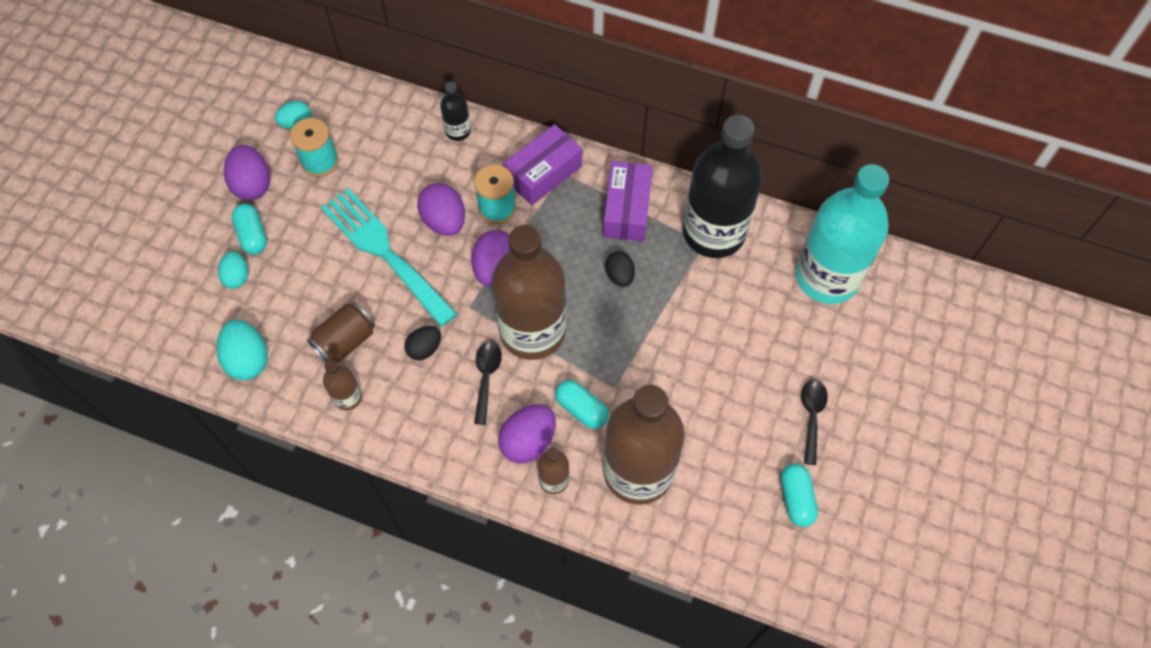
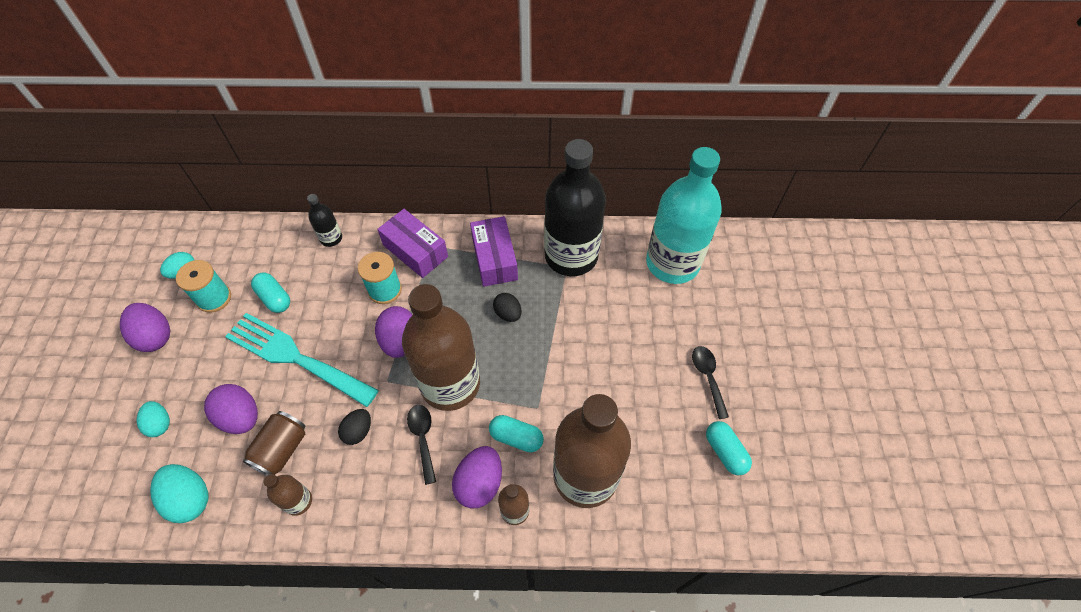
camera: 20 degrees left, 5 degrees down
(252, 235) = (166, 381): turquoise capsule -> turquoise capsule (274, 298)
(444, 221) = (342, 315): purple egg -> purple egg (241, 417)
(543, 173) = (415, 251): purple box -> purple box turned 75 degrees counterclockwise

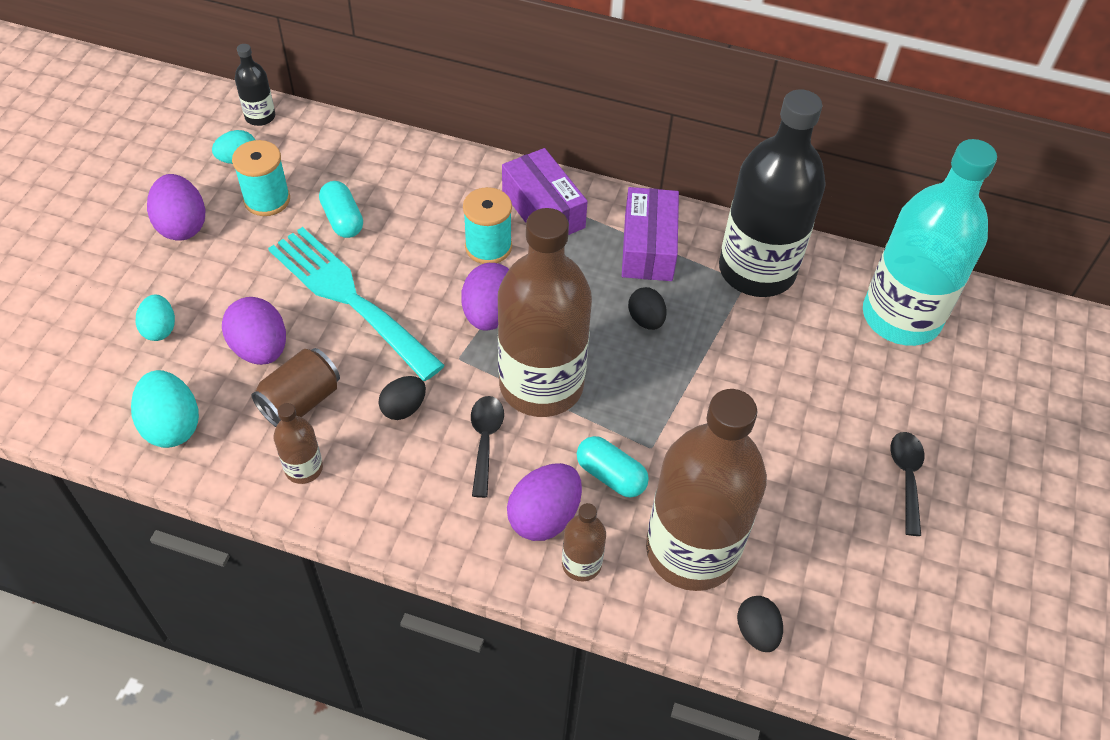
camera: 15 degrees right, 5 degrees down
(331, 238) = (436, 166): black bottle -> black bottle (260, 117)
(644, 522) = (756, 632): none -> black egg
(725, 452) = (901, 579): turquoise capsule -> none

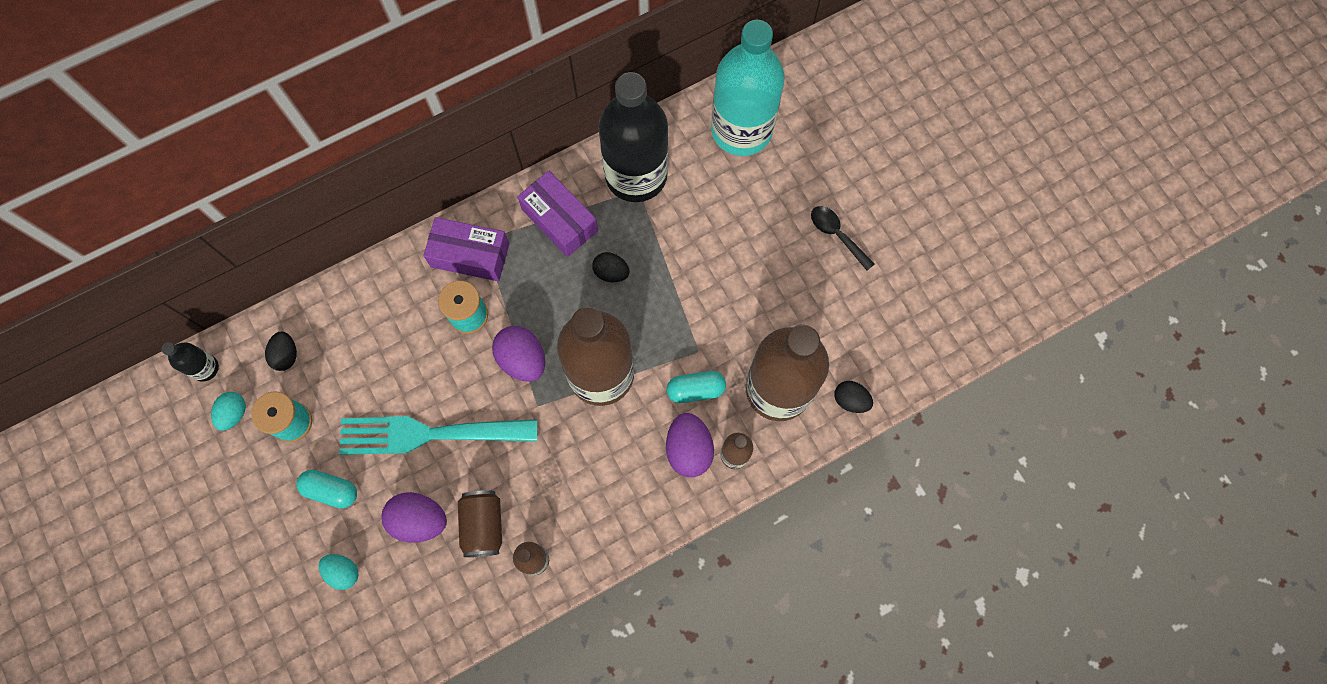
camera: 45 degrees left, 20 degrees up
(172, 425) = (430, 617): turquoise egg -> none
(182, 226) = (262, 495): purple egg -> none
(342, 220) = (358, 387): turquoise capsule -> turquoise capsule (331, 490)
(404, 408) = (544, 468): black egg -> black egg (286, 355)
(485, 441) = (610, 439): black spoon -> none

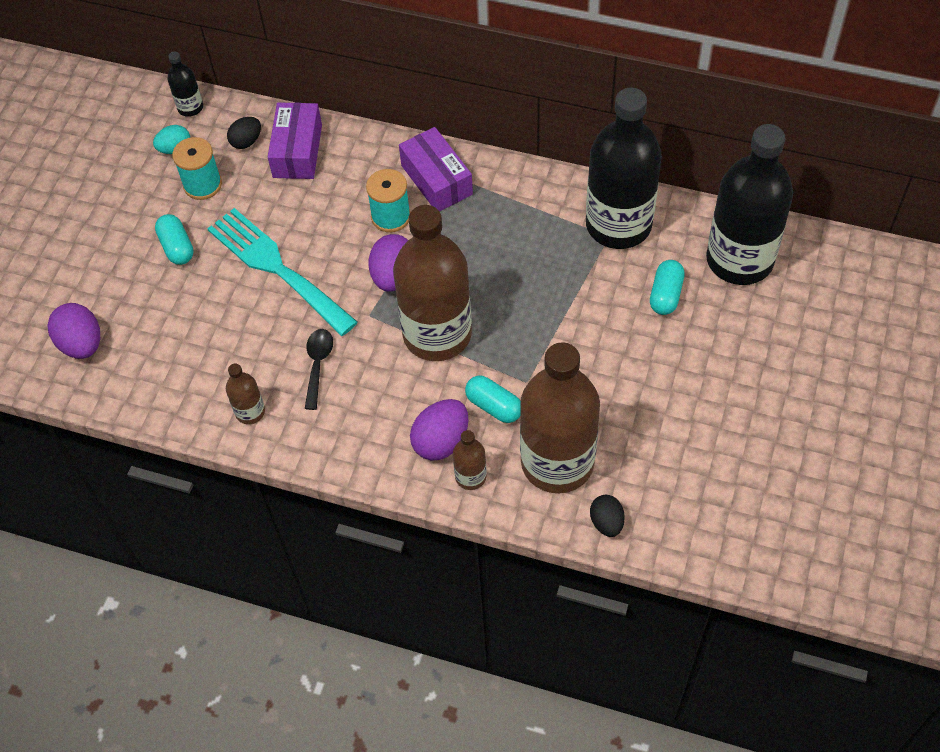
camera: 50 degrees right, 15 degrees down
(343, 572) = (125, 303): turquoise egg -> none
(419, 520) = (208, 316): purple egg -> purple egg (82, 344)
(483, 525) = (243, 358): brown can -> none
(559, 220) = (526, 209): purple box -> purple box (297, 151)
(611, 272) = (523, 274): black egg -> none
(721, 200) = (665, 295): none -> turquoise capsule
(741, 129) = (739, 260): turquoise bottle -> black bottle
(836, 235) = (733, 396): black spoon -> black spoon (318, 365)

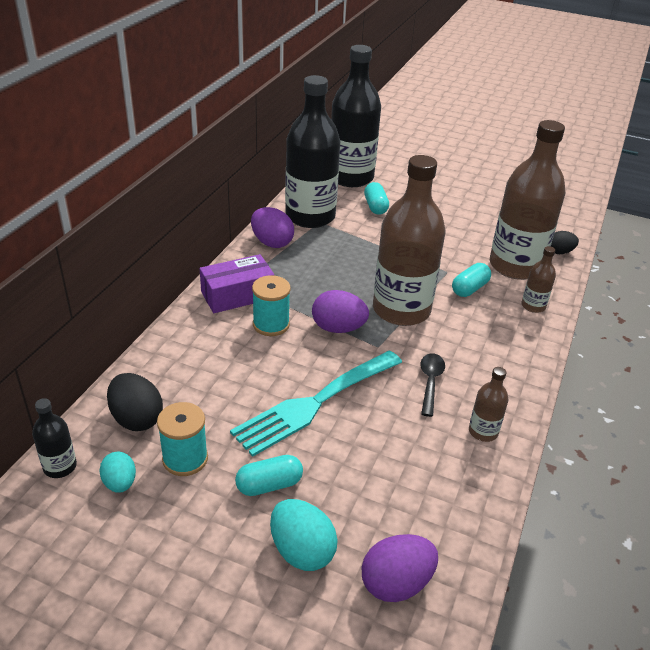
camera: 90 degrees left, 20 degrees down
(112, 278) = (302, 551): none -> turquoise egg
(246, 141) = (136, 418): black egg -> black egg, size x1.57
(297, 151) = (167, 380): purple box -> none
(318, 365) = (430, 382): black spoon -> black spoon turned 90 degrees clockwise
(441, 441) = (503, 317): purple egg -> purple egg (272, 242)
(665, 295) = (375, 207): turquoise capsule -> turquoise capsule turned 60 degrees clockwise

